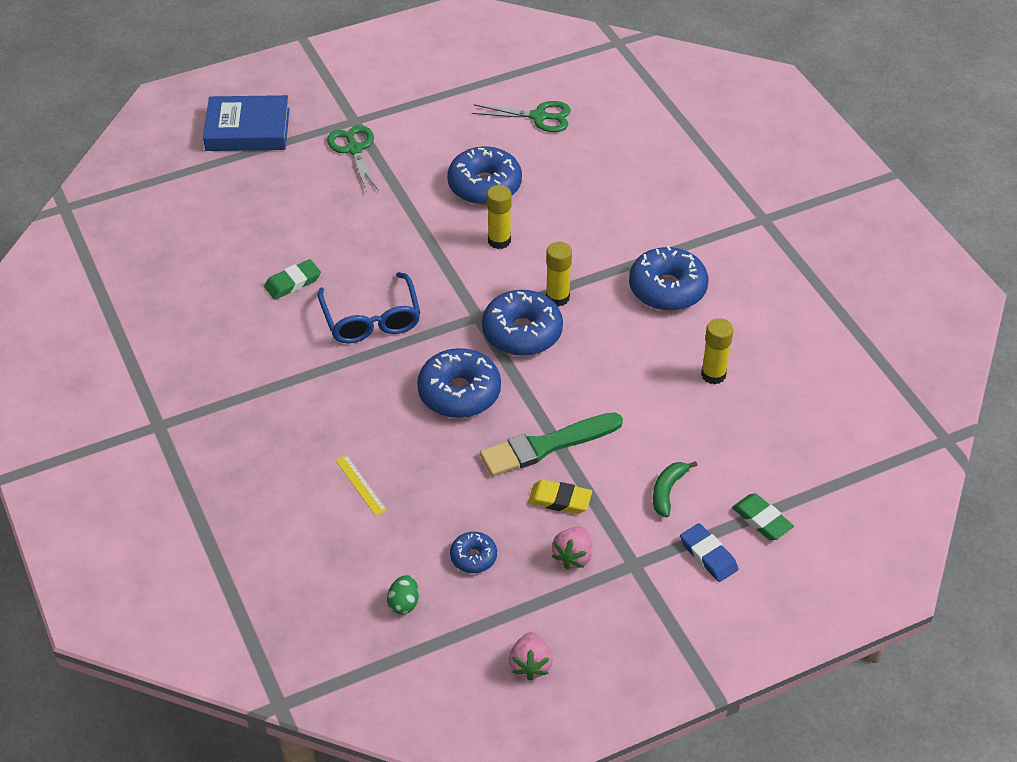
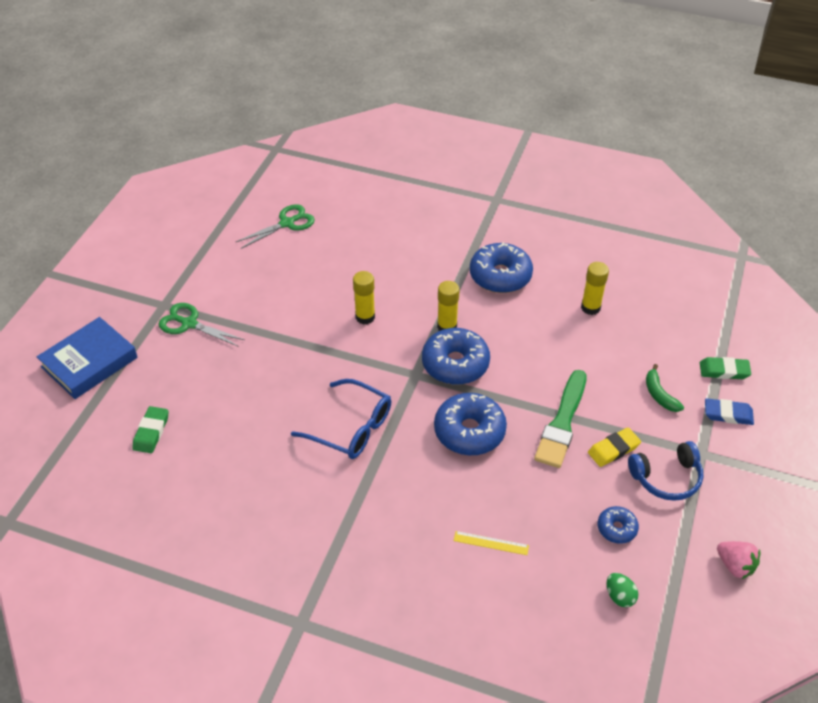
camera: 45 degrees left, 0 degrees up
(293, 282) = (264, 444): green eraser -> green eraser (151, 432)
(484, 185) = (309, 289): blue donut -> none
(573, 556) = (666, 477): pink strawberry -> blue headphones

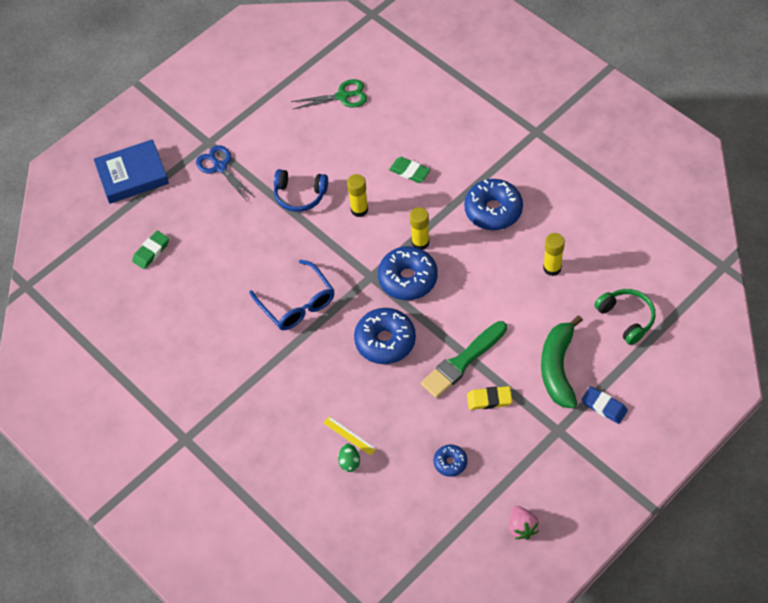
camera: 30 degrees right, 10 degrees up
(189, 324) = (220, 167): green scissors -> blue scissors
(619, 596) = (419, 513): green egg -> green egg (349, 462)
(659, 394) = (558, 368): green banana -> green banana, size x1.90
(666, 477) = (516, 439): blue headphones -> blue headphones (300, 195)
(690, 328) = (626, 318): none -> green headphones
(724, 371) = (628, 368): green eraser -> green eraser (409, 172)

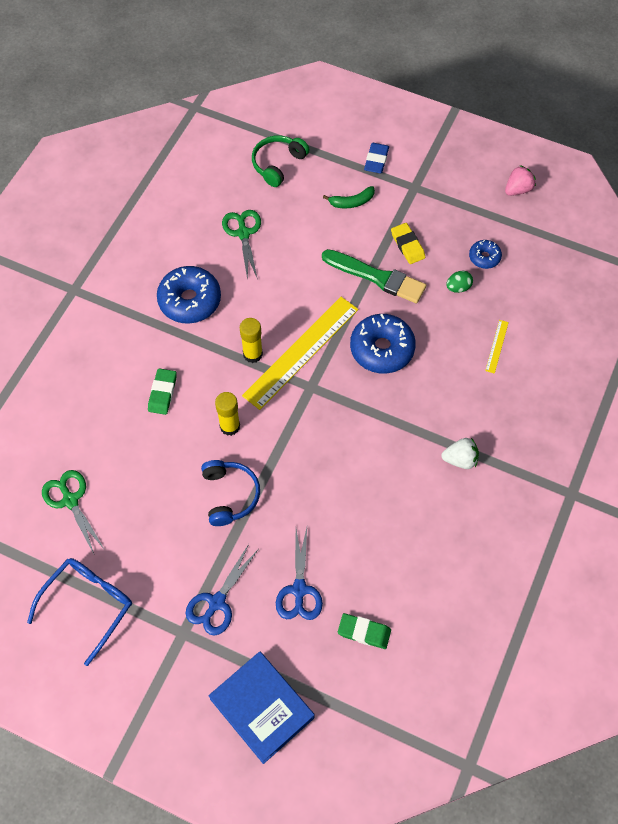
camera: 115 degrees left, 5 degrees up
(203, 220) = (299, 590): none -> blue scissors
(255, 365) = (460, 459): none -> white strawberry
(297, 304) = (371, 445): blue glasses -> blue glasses (88, 605)
(349, 462) = (523, 337): green egg -> green egg (458, 287)
(408, 279) = (301, 352): blue donut -> yellow ruler
(552, 268) = (243, 233): yellow glue stick -> green scissors
(558, 368) = (352, 202): green banana -> green banana, size x0.53

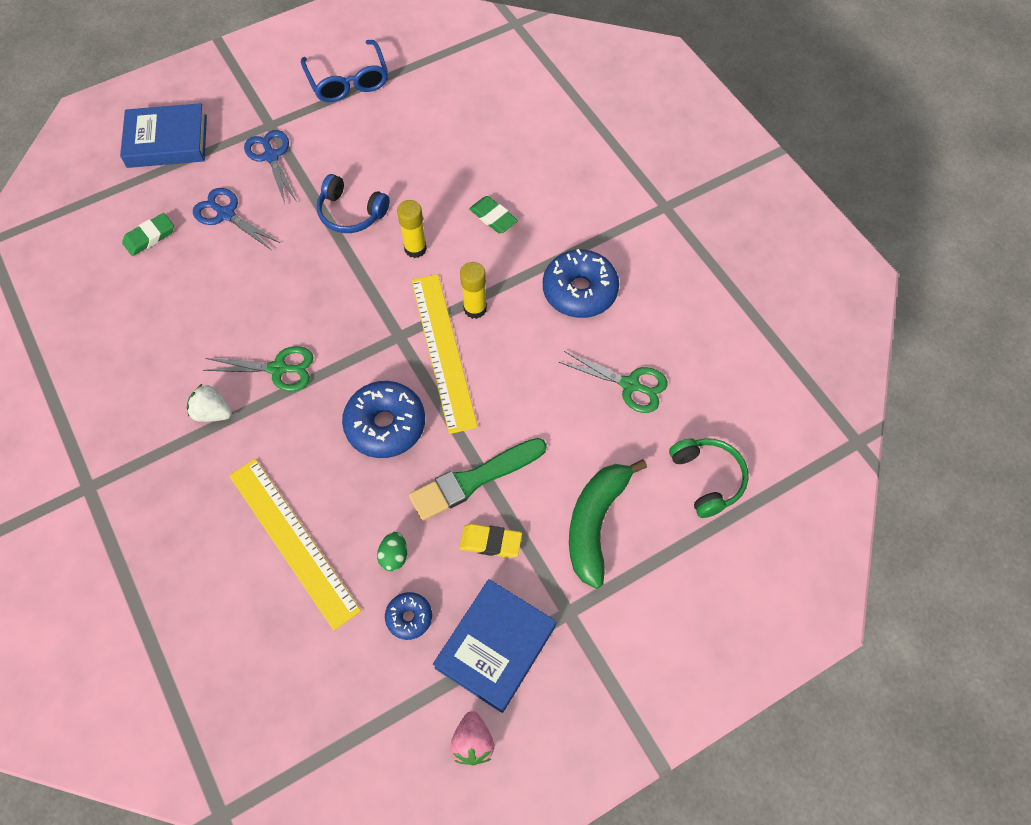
camera: 125 degrees right, 0 degrees up
(70, 500) = (446, 108): green scissors -> green scissors (278, 369)
(352, 202) = (595, 523): green banana -> green banana, size x1.90
(376, 160) = (640, 595): blue eraser -> none
(460, 459) = (213, 412): white strawberry -> white strawberry turned 75 degrees clockwise
(462, 208) = (495, 647): none -> blue book
(496, 346) = (293, 541): yellow ruler -> yellow ruler, size x2.44

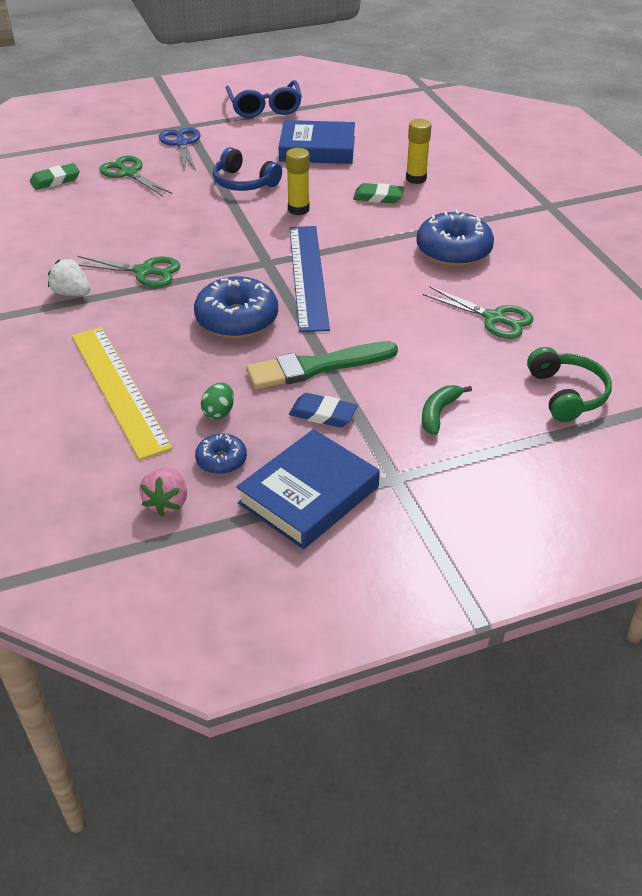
camera: 10 degrees right, 20 degrees down
(167, 141) = (92, 127): blue book -> blue book (317, 149)
(226, 214) = (129, 173): blue scissors -> green scissors
(443, 351) = (308, 276): yellow ruler -> blue ruler
(472, 742) = (264, 570): pink strawberry -> pink strawberry (167, 502)
(475, 309) = (346, 252): yellow glue stick -> yellow glue stick (416, 178)
(490, 542) = (323, 414): yellow eraser -> blue eraser
(493, 217) = (378, 197): green eraser -> green eraser turned 45 degrees counterclockwise
(595, 523) = (438, 413): green banana -> green banana, size x0.53

